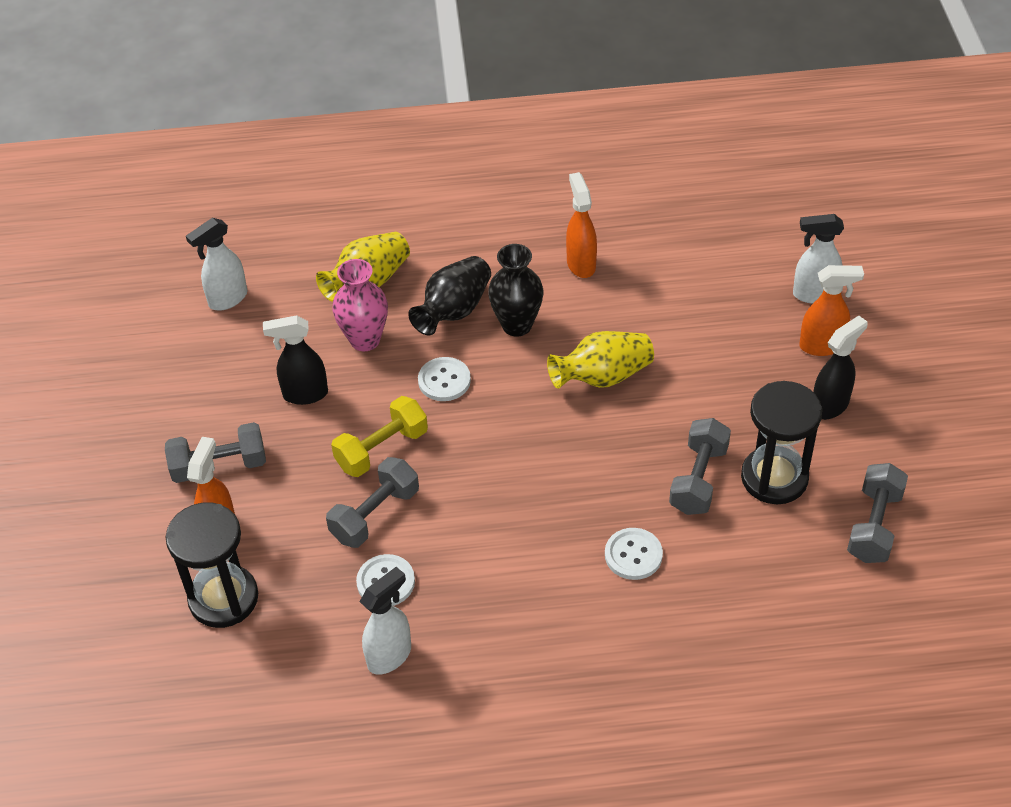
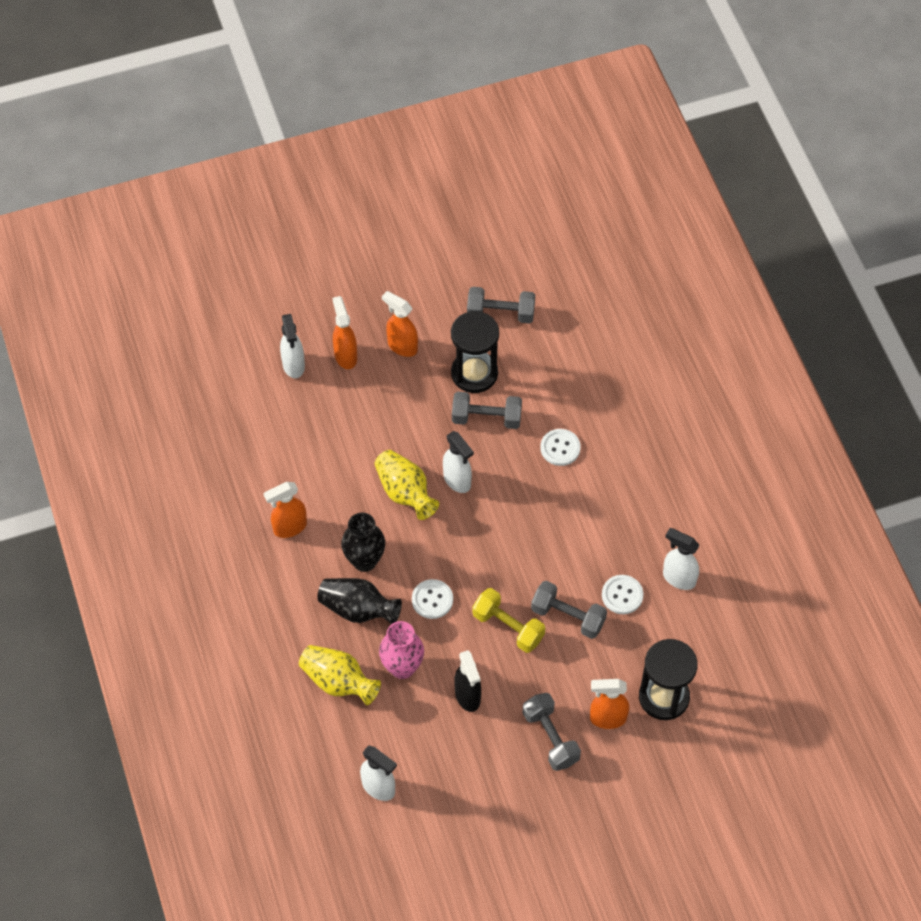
camera: 105 degrees left, 10 degrees up
(607, 432) = (457, 481): none -> white spray bottle
(830, 406) = (402, 346): black spray bottle -> orange spray bottle

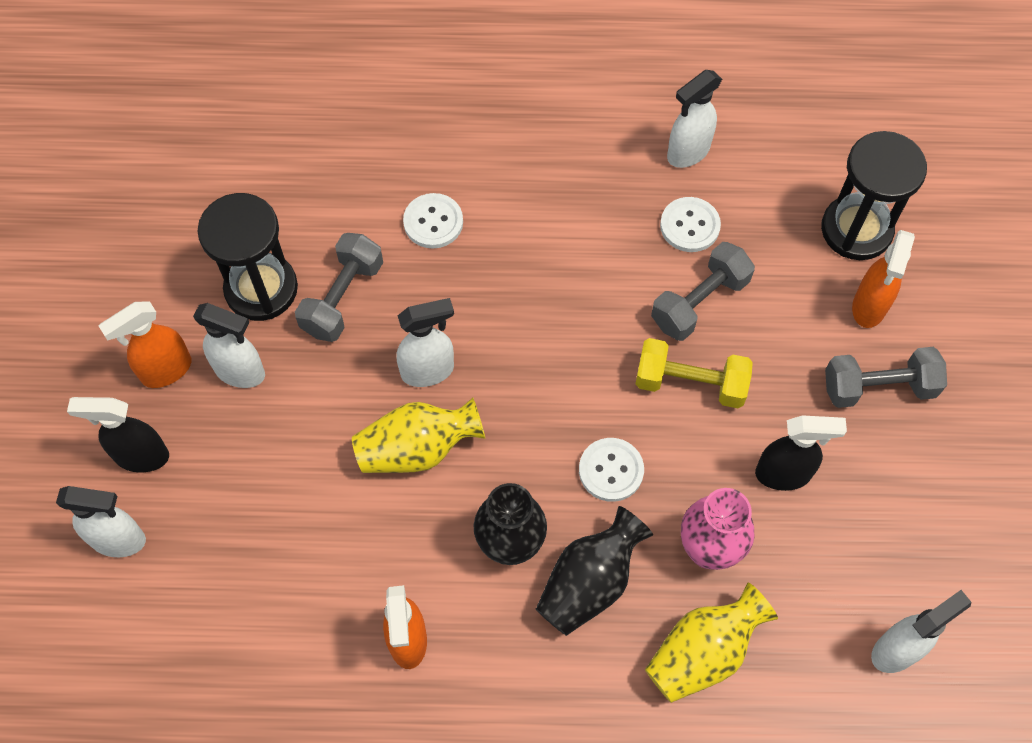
camera: 70 degrees left, 5 degrees up
(345, 355) = (141, 456): orange spray bottle -> black spray bottle
(416, 384) = (240, 372): none -> white spray bottle
(500, 313) = (179, 222): grey dumbbell -> none
(508, 627) = (690, 383): yellow dumbbell -> yellow dumbbell turned 45 degrees clockwise

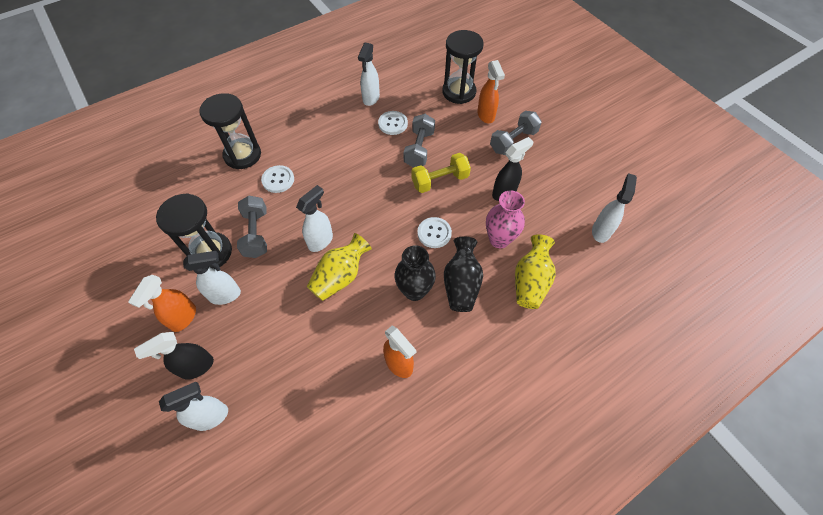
camera: 35 degrees left, 5 degrees down
(408, 143) = (242, 155): none -> black hourglass

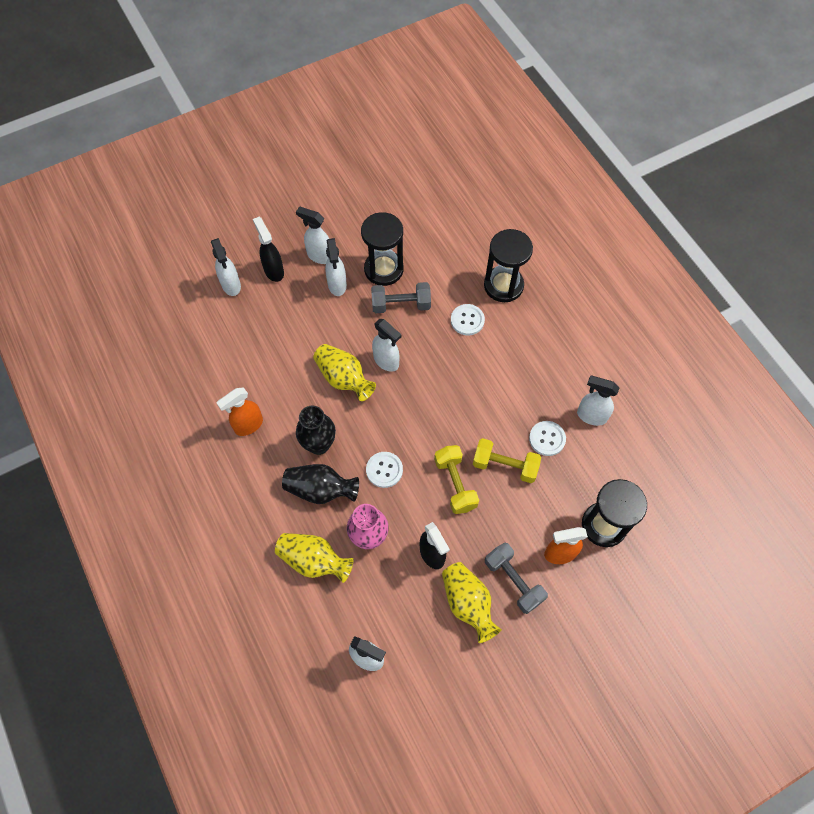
camera: 95 degrees right, 5 degrees up
(183, 318) = (319, 256): orange spray bottle -> white spray bottle
(419, 149) = (505, 465): grey dumbbell -> yellow dumbbell
(538, 168) = (468, 603): none -> yellow vase

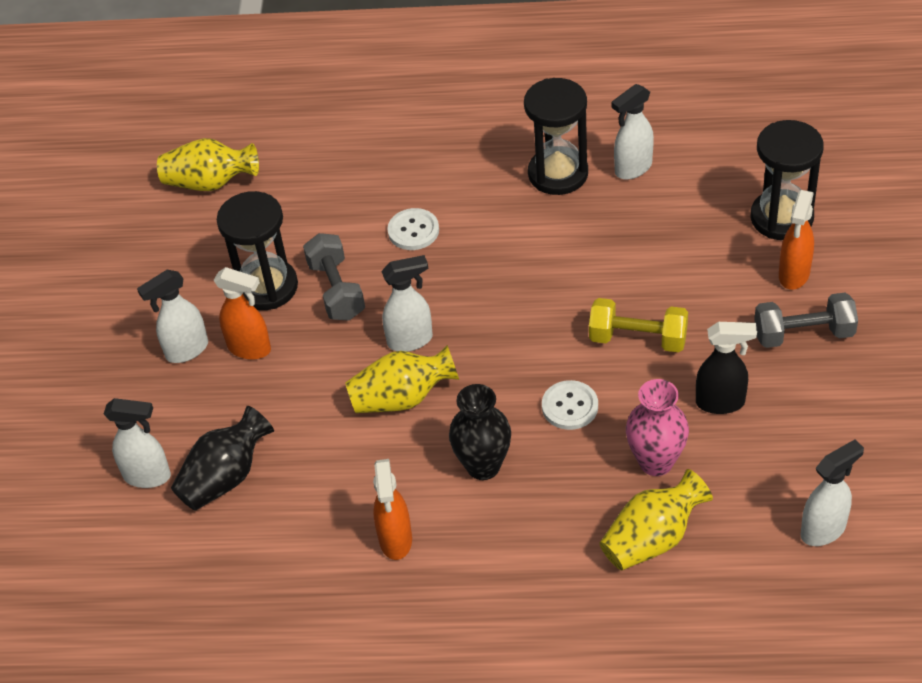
camera: 55 degrees left, 15 degrees down
(274, 271) = (166, 414): black spray bottle -> none
(320, 490) = (552, 490): black vase -> black vase (225, 477)
(337, 285) = (250, 348): white spray bottle -> orange spray bottle
(401, 305) = (336, 290): grey dumbbell -> grey dumbbell turned 45 degrees counterclockwise
(468, 603) = (807, 392): yellow vase -> yellow vase (210, 183)
(503, 285) = (391, 174): black hourglass -> black hourglass (558, 174)
(505, 465) = (645, 278): yellow dumbbell -> none
(547, 439) = (635, 222): white button -> none

